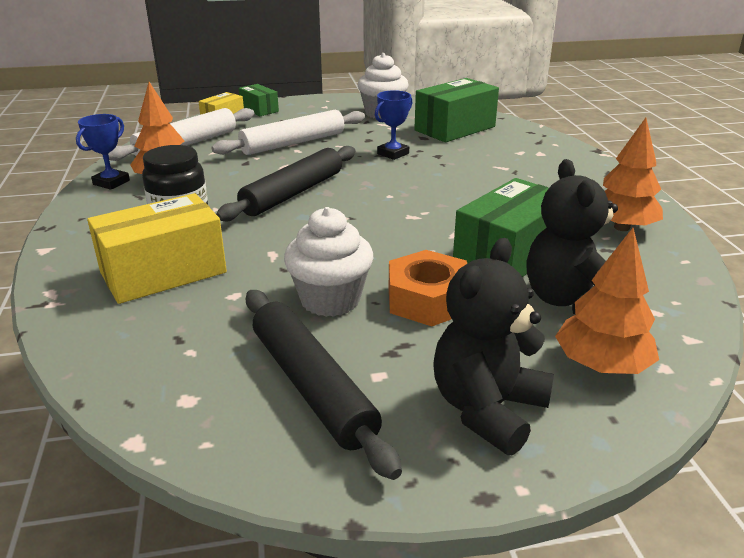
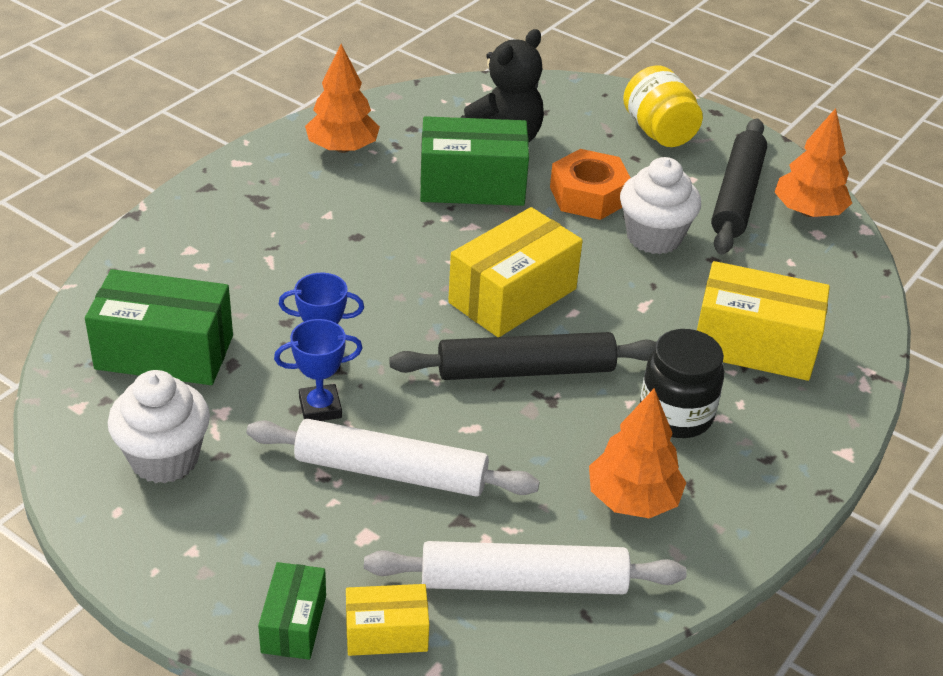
camera: 135 degrees left, 10 degrees up
(111, 182) = (701, 543): blue trophy -> blue trophy (320, 408)
(359, 216) = (512, 296): none -> yellow box
(487, 409) = (658, 132): black teddy bear -> yellow jar
(601, 365) = (562, 108): orange tree -> orange tree (808, 212)

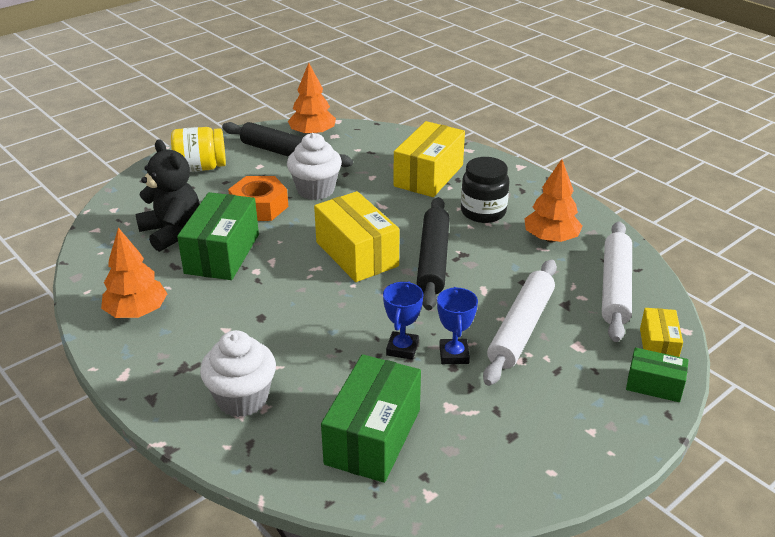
camera: 75 degrees left, 5 degrees down
(164, 459) = (497, 442): white cupcake -> white cupcake (242, 399)

